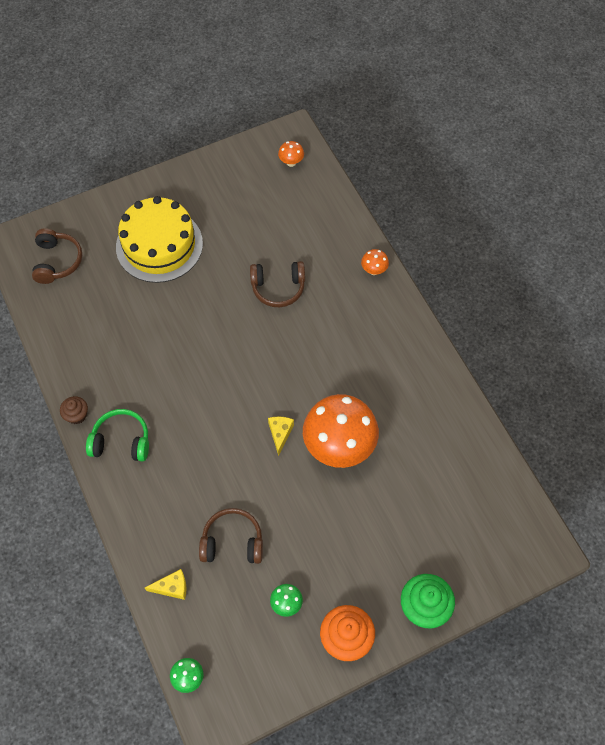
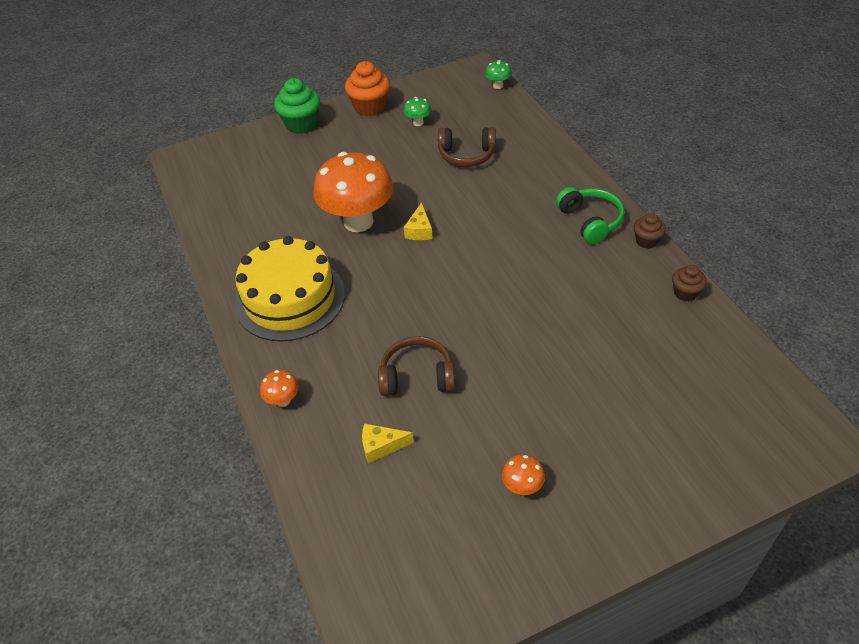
camera: 175 degrees left, 15 degrees down
(57, 261) = (739, 410): brown headphones -> none
(61, 359) = (685, 293): none -> brown cupcake
(121, 441) = (590, 221): green headphones -> green headphones turned 120 degrees counterclockwise
(159, 245) = (592, 434): yellow cake -> yellow cake (290, 298)
(172, 587) = (518, 128): yellow cheese -> yellow cheese (381, 446)
(291, 162) = (387, 584): orange mushroom -> orange mushroom (522, 487)

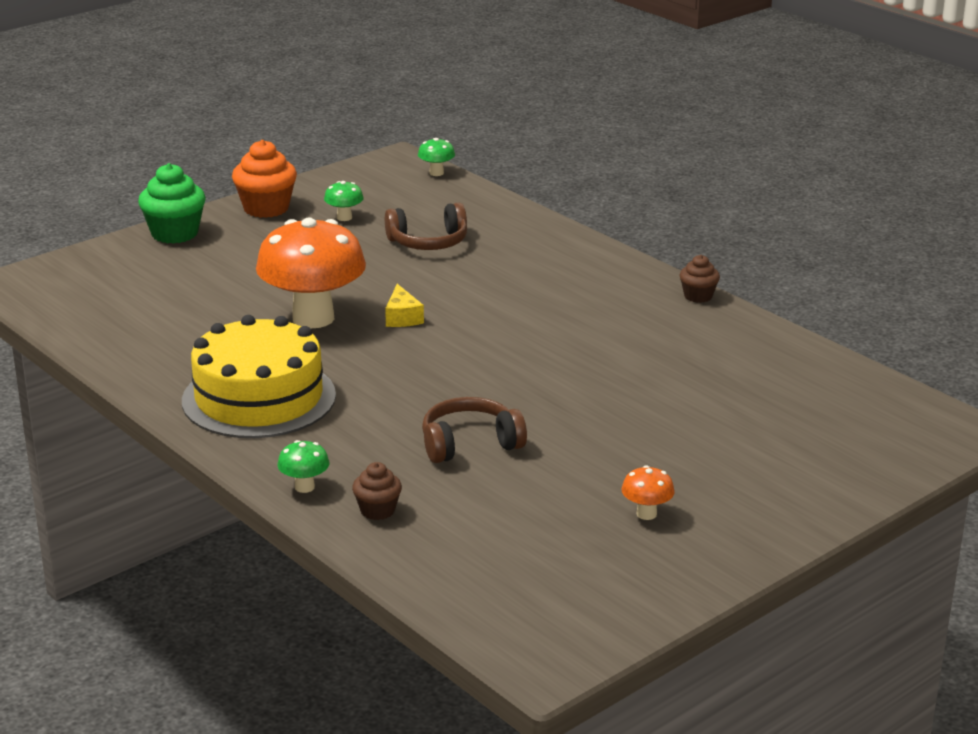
camera: 20 degrees left, 20 degrees down
(283, 400) = (304, 487): orange mushroom -> green mushroom
(381, 446) = (456, 507): yellow cheese -> none
(590, 221) = (620, 286): green headphones -> none
(685, 293) = (764, 334): brown cupcake -> brown cupcake (377, 510)

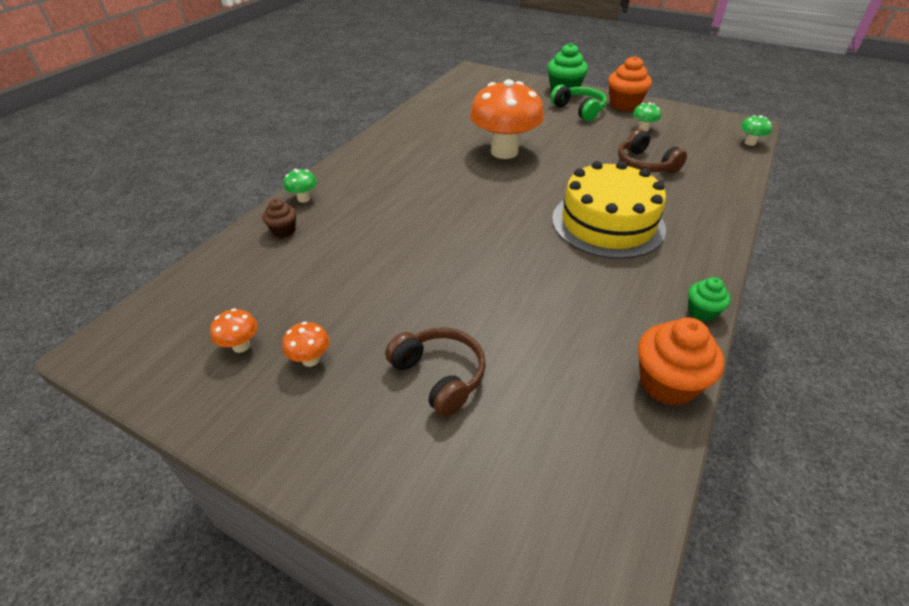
camera: 70 degrees right, 15 degrees up
(248, 240) = (579, 110): none -> green headphones
(259, 398) = (398, 159): yellow cake -> yellow cake (608, 223)
(402, 317) = (532, 180): yellow cheese -> none
(469, 444) = (380, 246): brown headphones -> brown headphones (439, 376)
(599, 557) = (241, 346): none -> orange mushroom
(698, 296) = (702, 312): brown cupcake -> green cupcake
(774, 339) = (667, 383): none -> orange cupcake

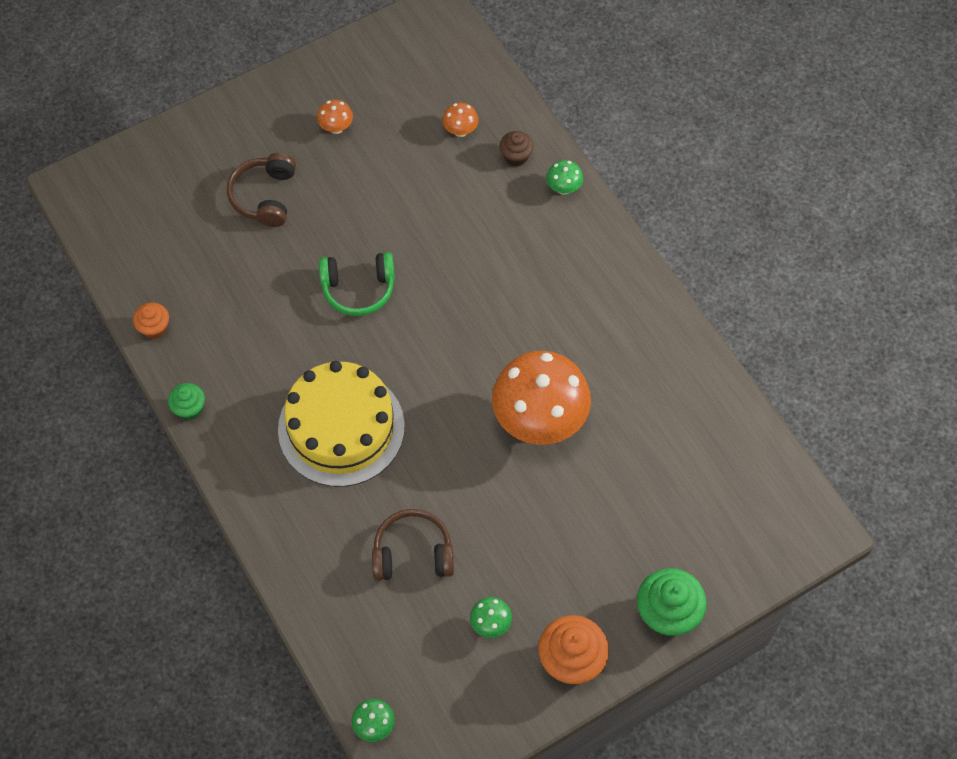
camera: 120 degrees right, 20 degrees up
(241, 346) = (380, 92): orange mushroom -> orange mushroom (460, 131)
(439, 376) = (265, 196): brown headphones -> brown headphones turned 105 degrees clockwise
(579, 110) = (592, 586): green headphones -> green headphones (358, 289)
(667, 383) = (154, 328): orange cupcake -> orange cupcake, size x0.57

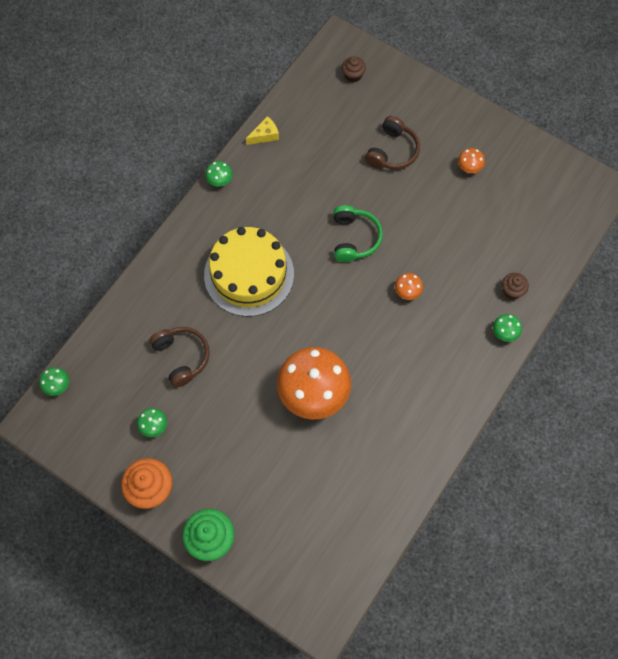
camera: 65 degrees right, 5 degrees up
(131, 192) = (353, 75): none -> brown cupcake
(154, 328) = (265, 135): orange cupcake -> yellow cheese
(189, 408) = (220, 181): green cupcake -> green mushroom
(265, 196) = (392, 151): brown headphones -> brown headphones turned 135 degrees clockwise
(358, 289) = (354, 238): green headphones -> green headphones turned 150 degrees counterclockwise
(460, 131) = (512, 246): orange mushroom -> orange mushroom (407, 292)

